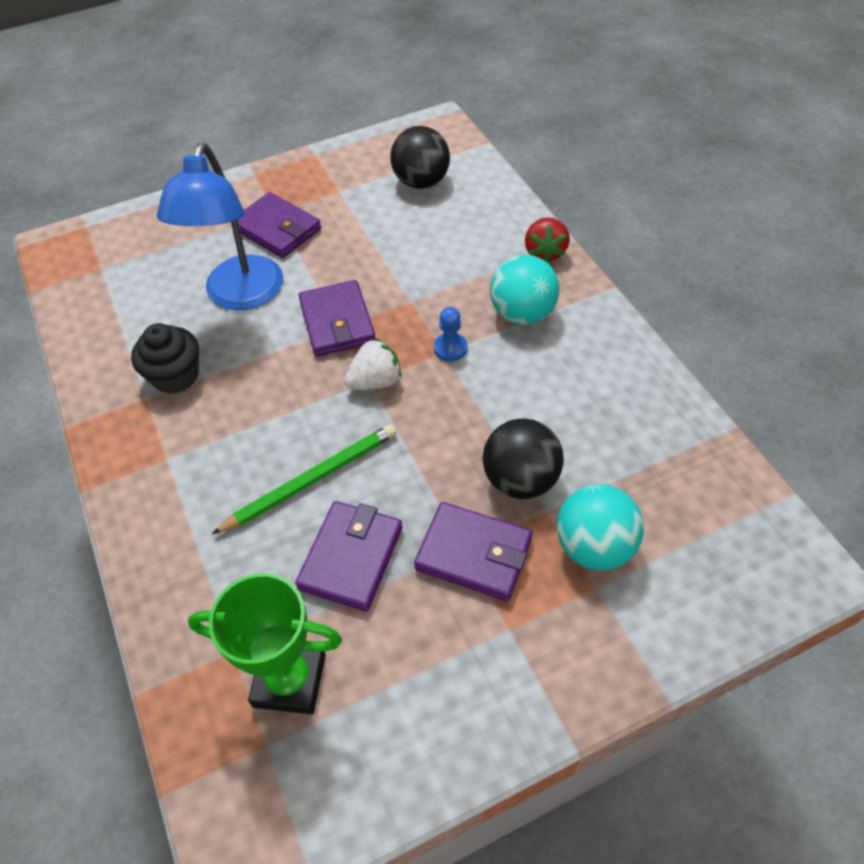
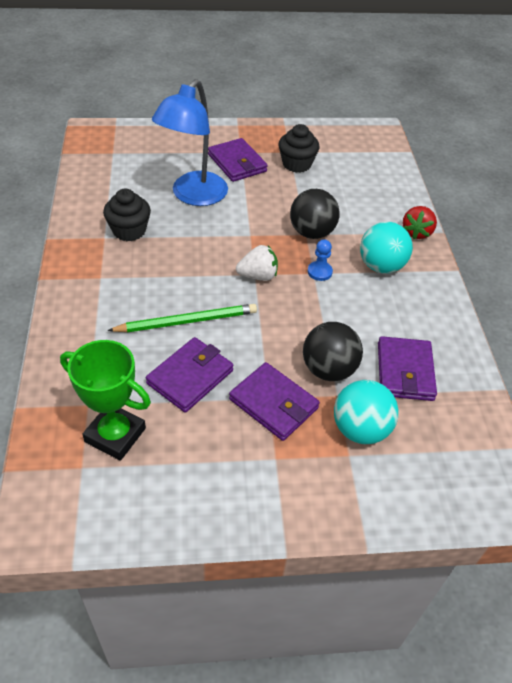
camera: 15 degrees right, 5 degrees down
(337, 322) = (250, 231): purple wallet -> purple wallet (405, 371)
(355, 206) = (296, 164): none -> black cupcake
(421, 182) = (349, 162): black ball -> black ball (312, 233)

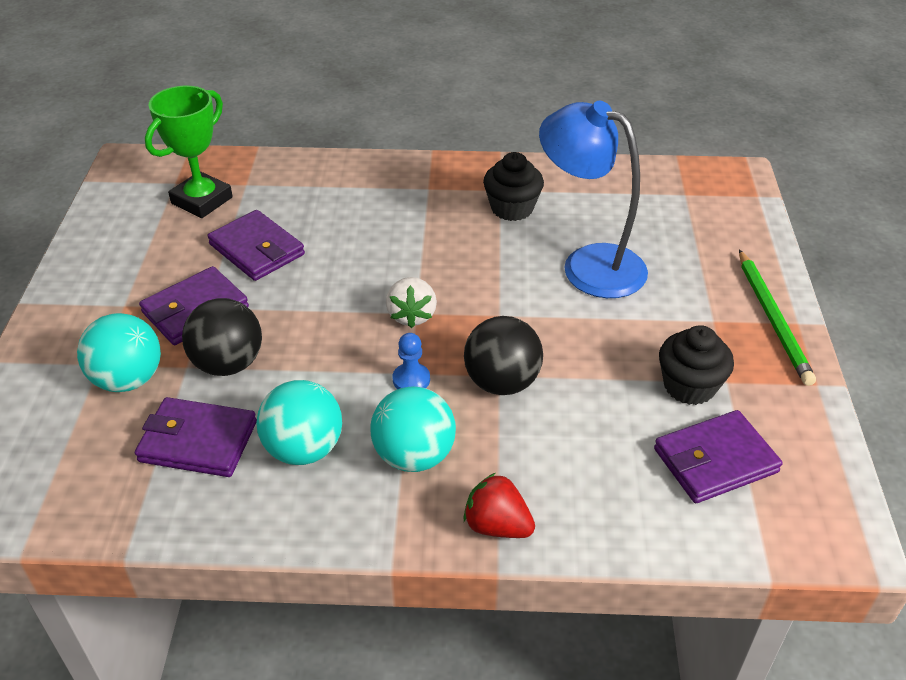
camera: 100 degrees right, 5 degrees down
(187, 321) = (342, 250): green pencil -> green pencil (773, 319)
(237, 163) = (680, 314): purple wallet -> purple wallet (715, 460)
(393, 316) = (304, 449): none -> turquoise ball

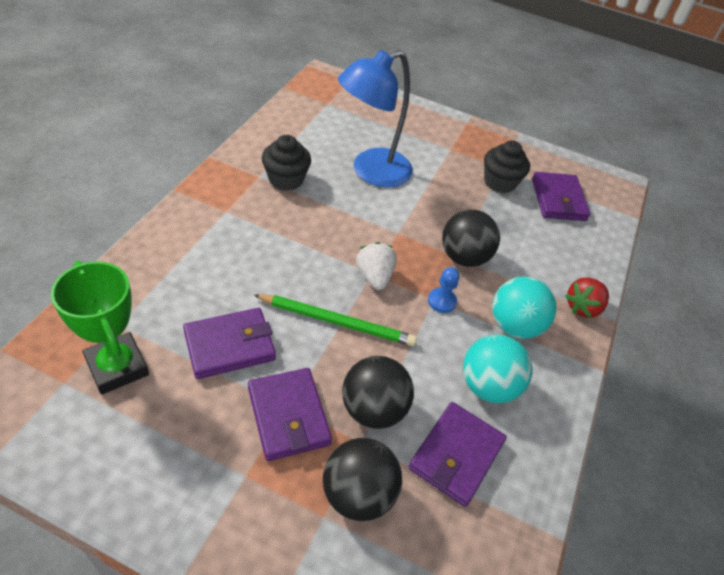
camera: 75 degrees left, 5 degrees up
(128, 379) = (358, 494): turquoise ball -> black ball
(412, 315) = (374, 276): white strawberry -> white strawberry turned 120 degrees counterclockwise
(773, 319) = (460, 128): green pencil -> green pencil (337, 322)

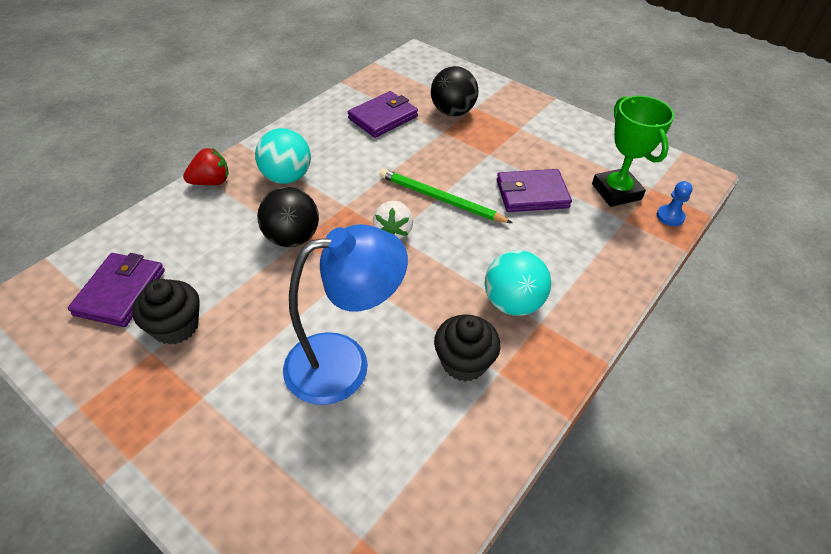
camera: 160 degrees left, 0 degrees up
(288, 416) = (490, 149): purple wallet -> none
(373, 409) = (429, 145): black ball -> none
(442, 301) = (339, 203): blue pawn -> blue pawn (670, 216)
(488, 386) = (338, 145): turquoise ball -> turquoise ball (512, 303)

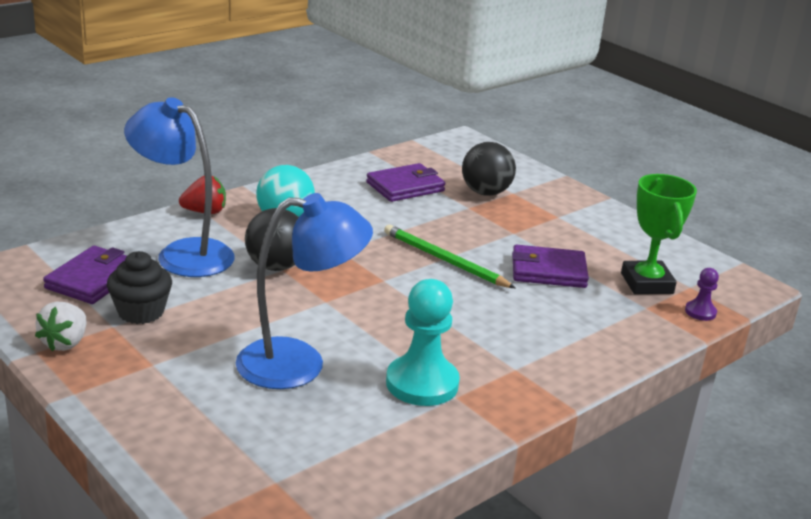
camera: 10 degrees right, 20 degrees down
(201, 239) = (183, 253): none -> blue lamp
(393, 231) = (384, 277): white strawberry -> white strawberry (65, 343)
(464, 362) = (422, 383): black cupcake -> turquoise pawn
(512, 303) = (491, 350): turquoise ball -> none
(670, 216) = (700, 312): blue pawn -> purple pawn

